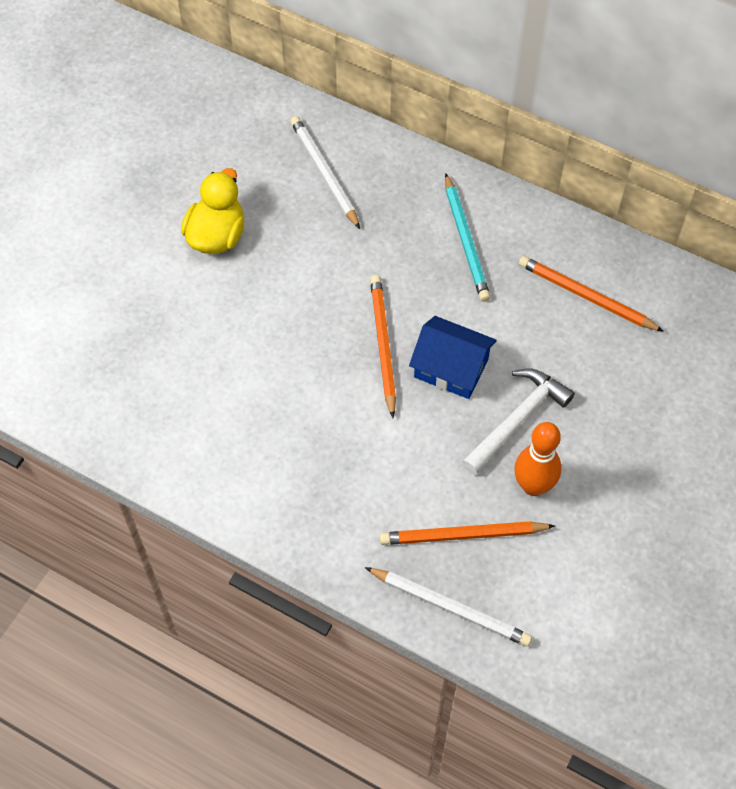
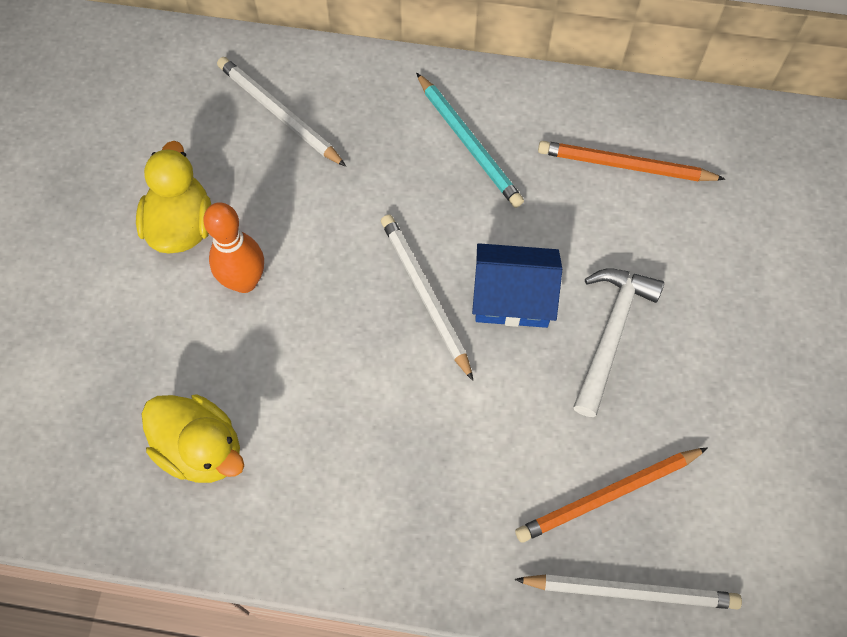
camera: 20 degrees left, 5 degrees up
(170, 401) = (201, 449): none -> yellow duck
(382, 345) = (425, 295): orange pencil -> white pencil
(533, 486) = (661, 406): orange bowling pin -> orange bowling pin (244, 281)

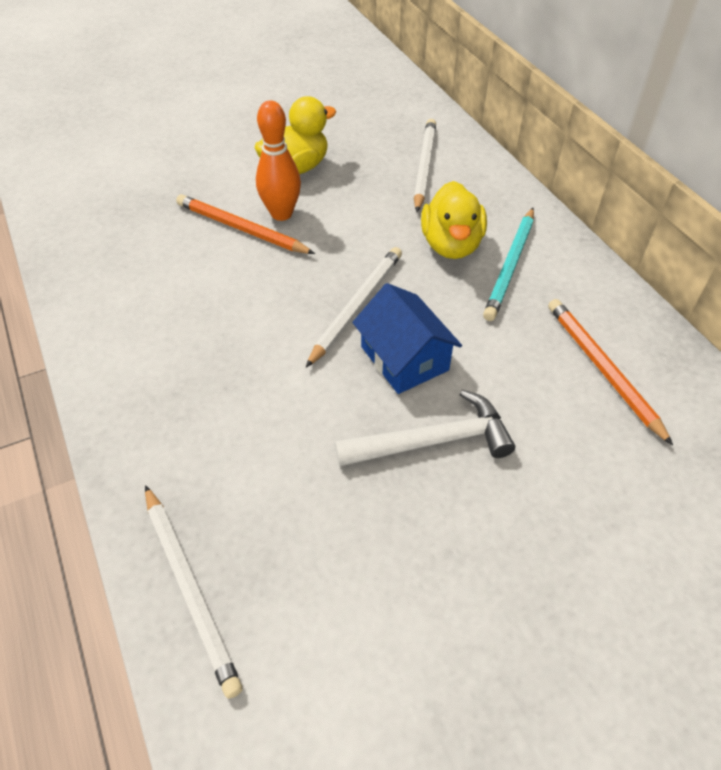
camera: 55 degrees right, 15 degrees down
(201, 449) = (138, 256): yellow duck -> yellow duck (451, 245)
(608, 496) = (274, 520): orange pencil -> orange pencil (241, 229)

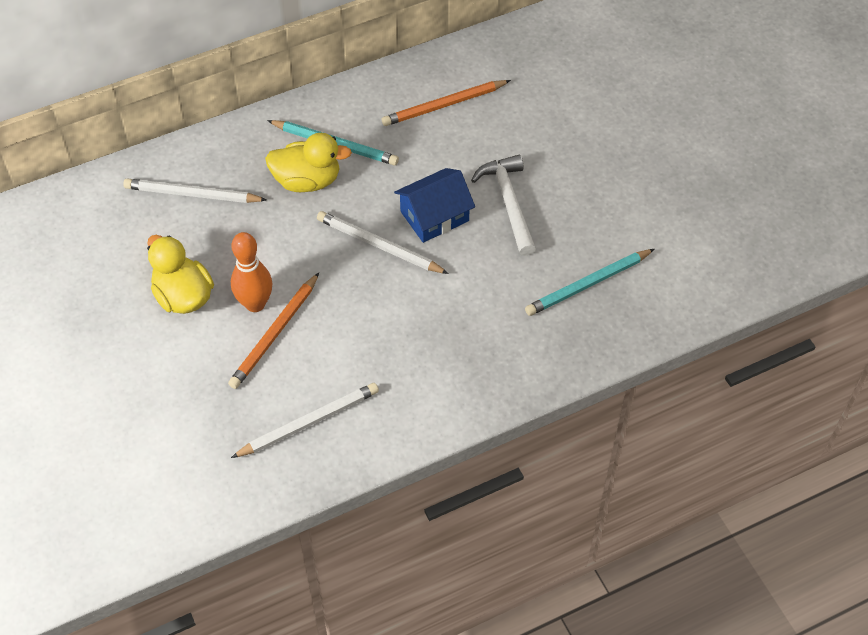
camera: 90 degrees left, 5 degrees up
(190, 588) = (624, 329): white pencil -> white pencil (308, 422)
(279, 539) = (588, 284): none -> turquoise pencil

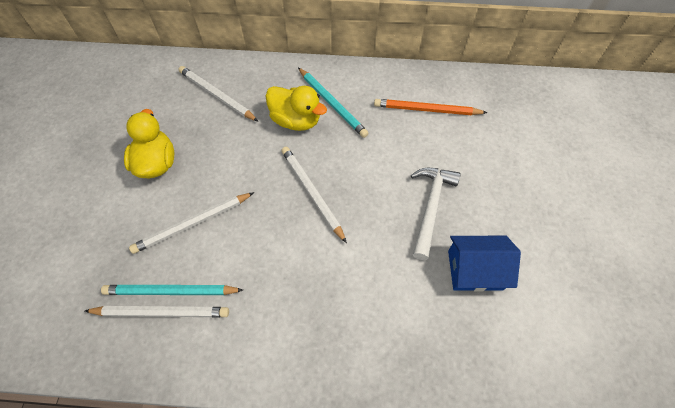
camera: 30 degrees right, 5 degrees up
(255, 304) = (197, 193): orange bowling pin -> none
(275, 333) = (193, 224): orange pencil -> white pencil
(434, 216) = (367, 190): blue house -> blue house (475, 270)
(588, 284) = (455, 313): turquoise pencil -> turquoise pencil (171, 292)

